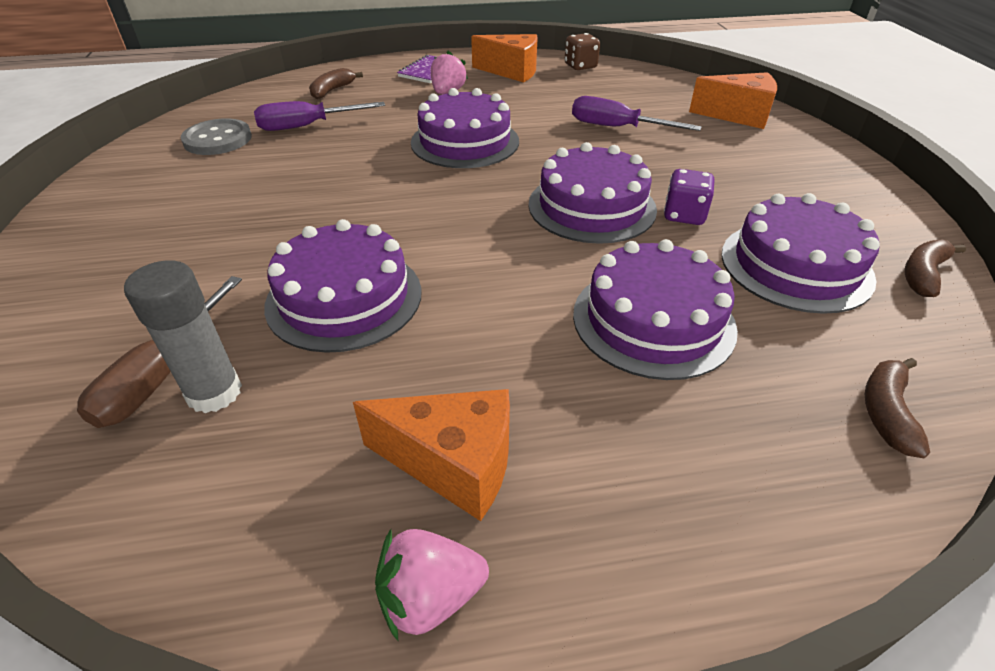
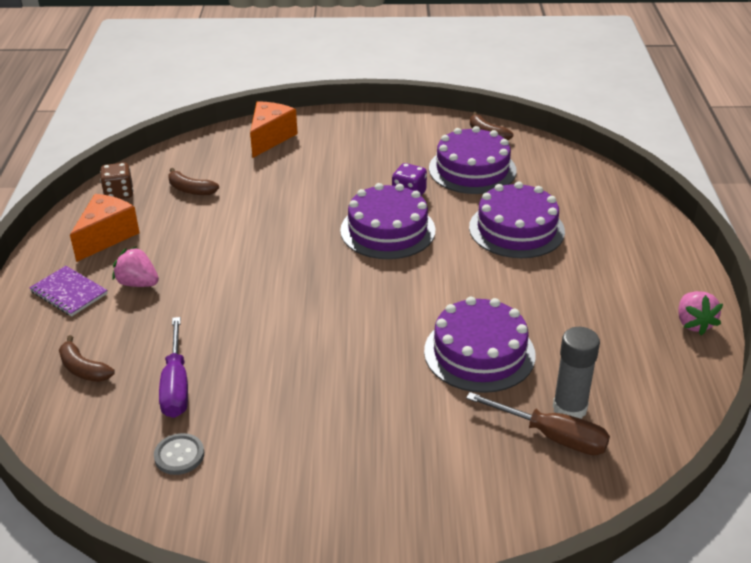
camera: 80 degrees left, 5 degrees down
(218, 139) = (179, 455): grey button -> grey button, size x0.66
(453, 464) = (622, 312): orange cheese -> none
(465, 142) = (258, 281): purple cake -> none
(617, 128) = (266, 197): purple screwdriver -> none
(886, 412) = (587, 179): brown banana -> brown banana (191, 190)

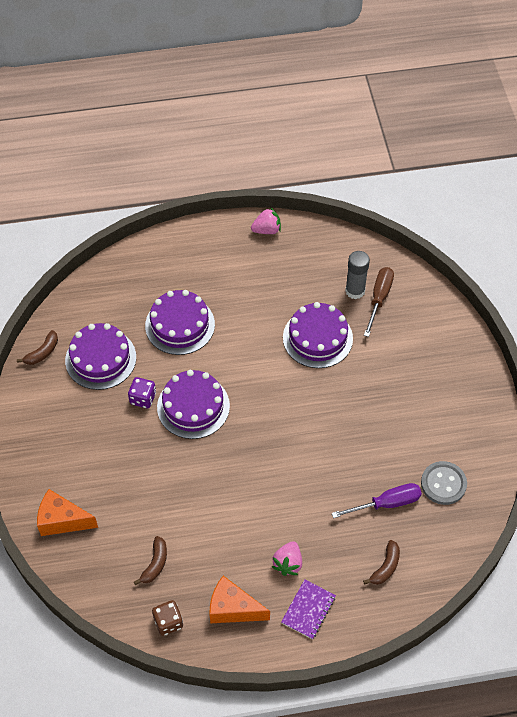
camera: 100 degrees left, 20 degrees up
(179, 455) = (443, 484): grey button -> grey button, size x1.50

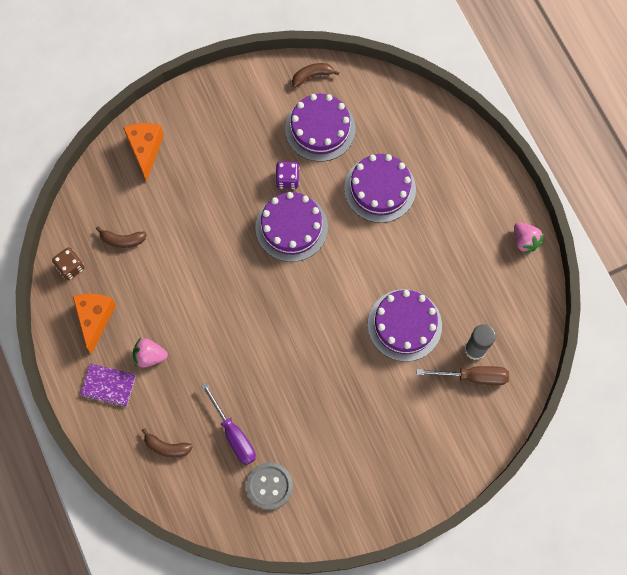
camera: 75 degrees right, 15 degrees up
(42, 352) = (312, 76): brown banana -> brown banana turned 135 degrees clockwise

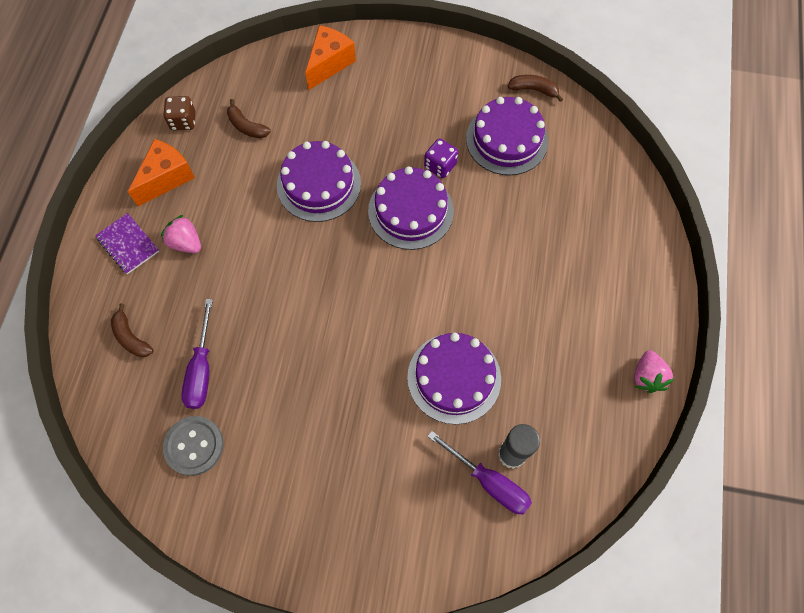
camera: 35 degrees right, 5 degrees down
(380, 189) = (526, 229): purple cake -> purple cake (318, 184)
(473, 376) = (489, 482): brown screwdriver -> purple screwdriver

